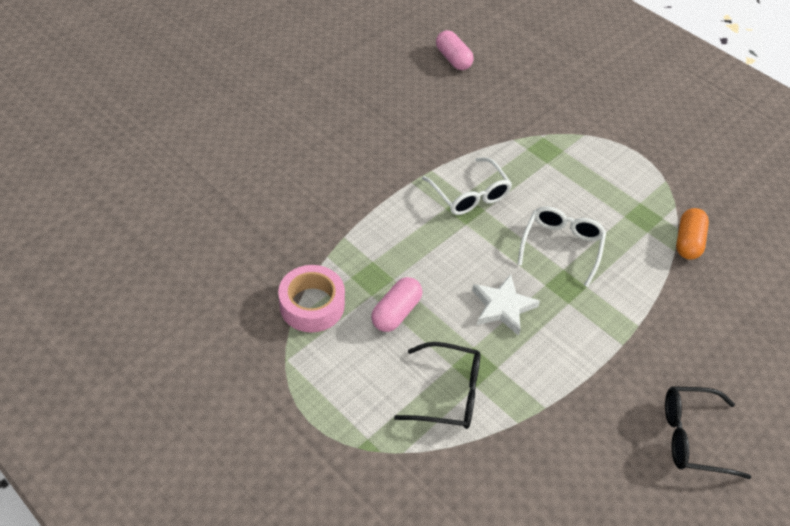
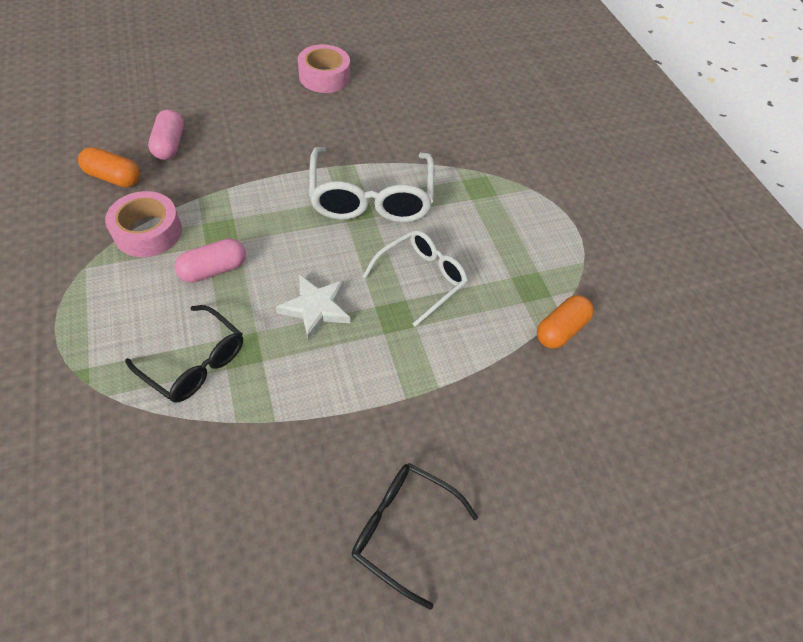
camera: 25 degrees right, 5 degrees up
(236, 270) = (114, 177): none -> orange capsule
(338, 97) = (324, 77): none -> pink tape
(453, 59) = (455, 81): pink capsule -> pink capsule (169, 145)
(470, 195) = (371, 198): white glasses -> white glasses, size x1.57

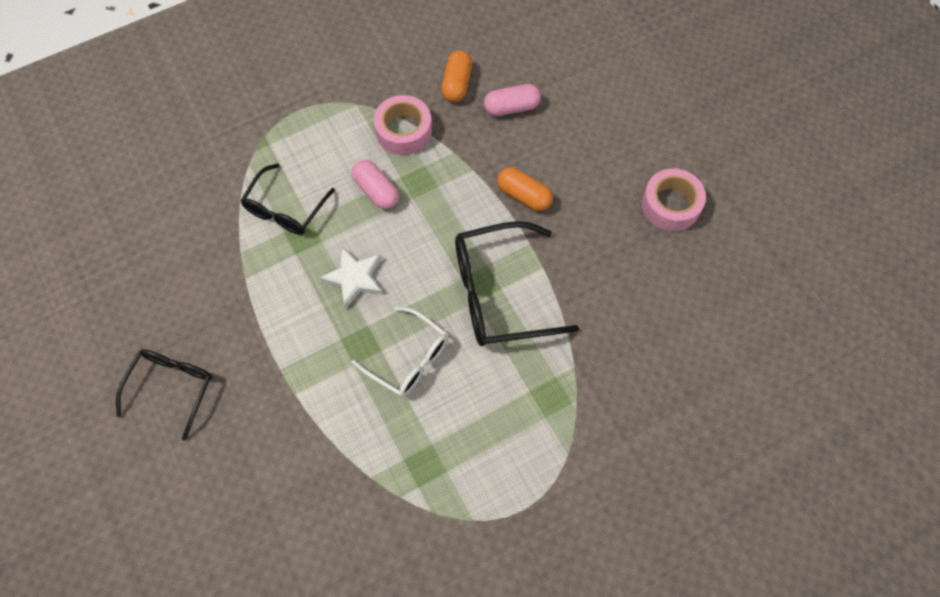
camera: 85 degrees right, 10 degrees up
(371, 198) = (499, 293): white glasses -> black glasses
(560, 329) = (378, 498): orange capsule -> orange capsule (524, 195)

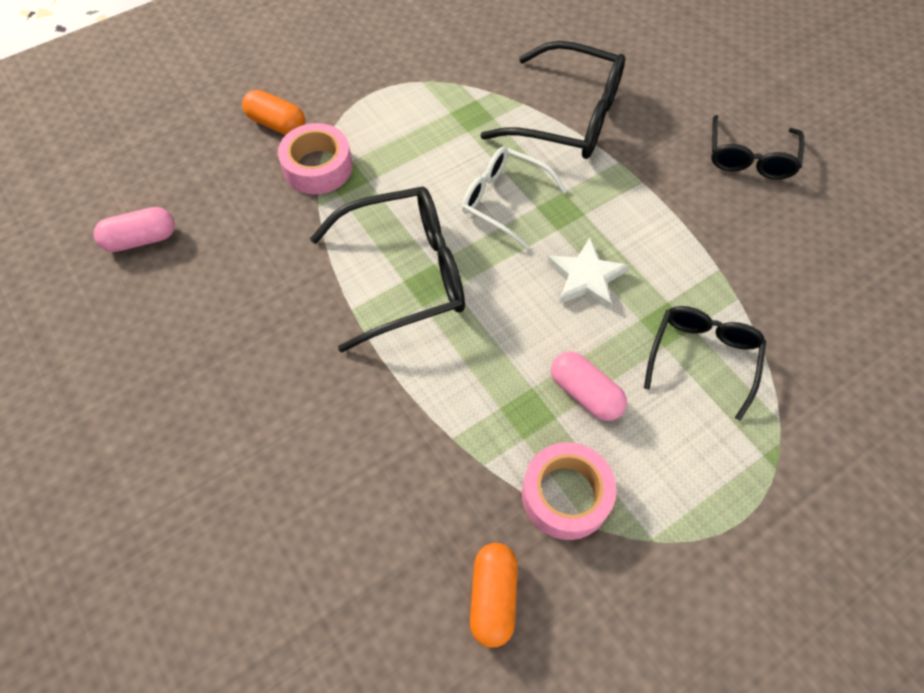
camera: 175 degrees right, 5 degrees down
(329, 454) = (568, 117): none -> black glasses
(511, 107) = (397, 555): pink capsule -> pink capsule (141, 239)
(524, 195) = (376, 403): orange capsule -> orange capsule (277, 124)
(671, 205) = (167, 406): pink tape -> pink tape (318, 167)

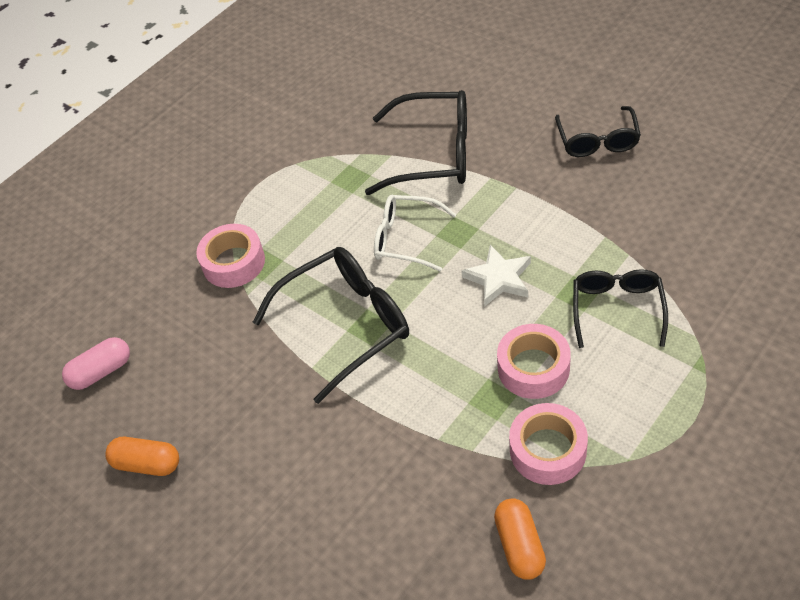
camera: 10 degrees left, 10 degrees down
(277, 124) = (181, 238): orange capsule -> orange capsule (147, 464)
(585, 393) = (533, 368): pink capsule -> pink tape

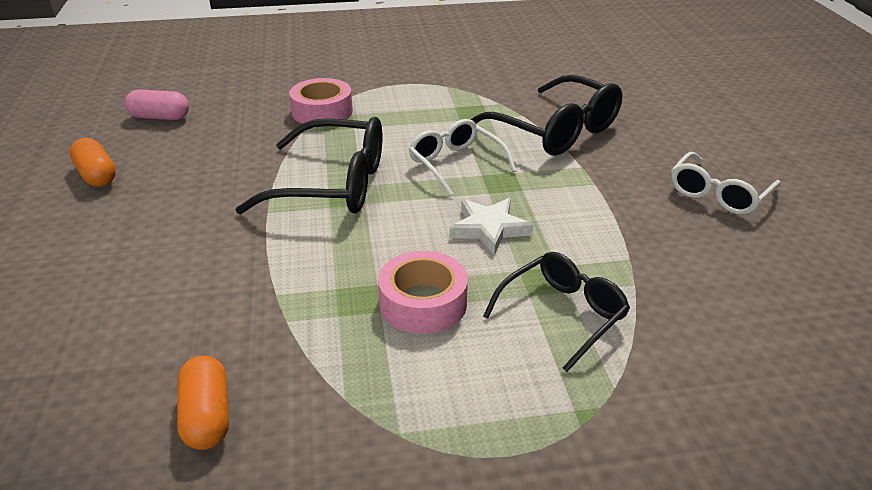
camera: 35 degrees right, 15 degrees down
(519, 546) = (207, 416): orange capsule -> orange capsule turned 45 degrees counterclockwise
(547, 450) = (341, 368): pink tape -> none
(597, 141) = (718, 194): black glasses -> white glasses

